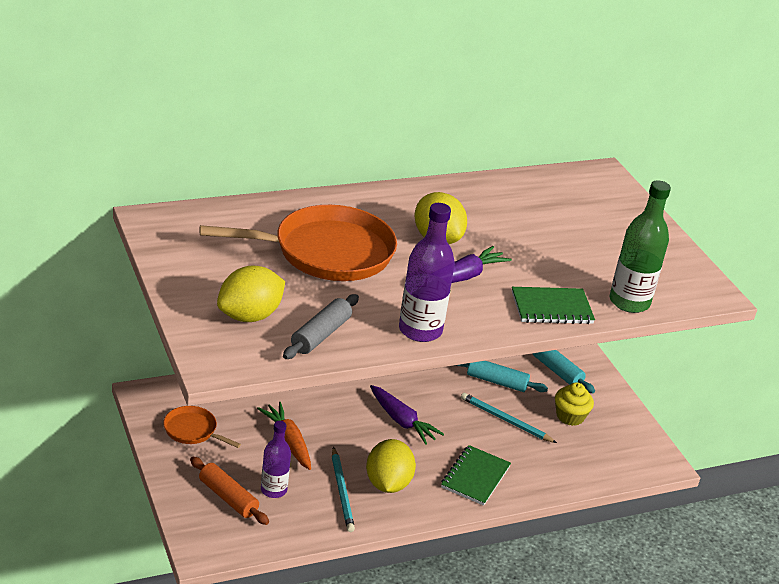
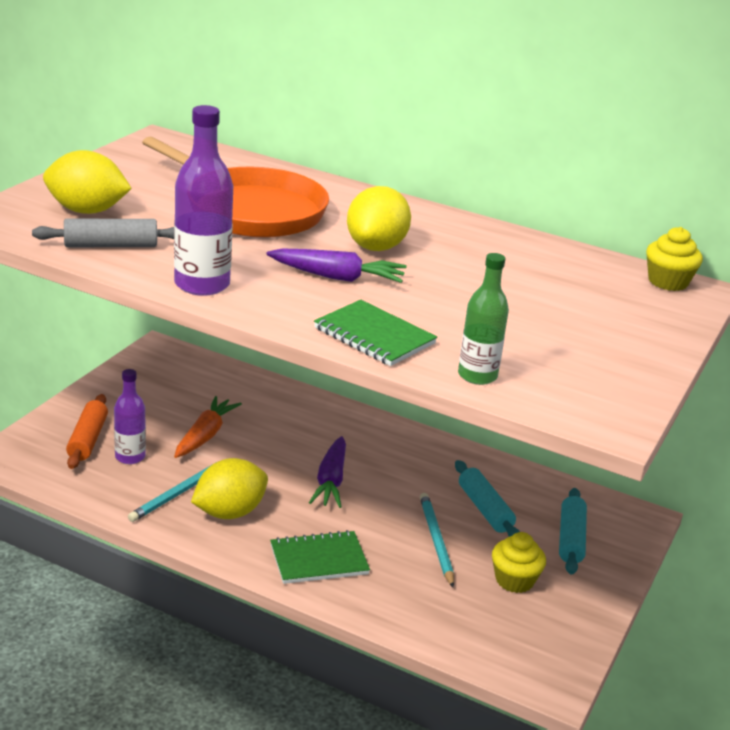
camera: 50 degrees right, 5 degrees down
(192, 430) = (148, 386): orange pan -> none
(586, 175) = (668, 282): none -> yellow cupcake
(629, 302) = (477, 376): green bottle -> green bottle, size x0.66

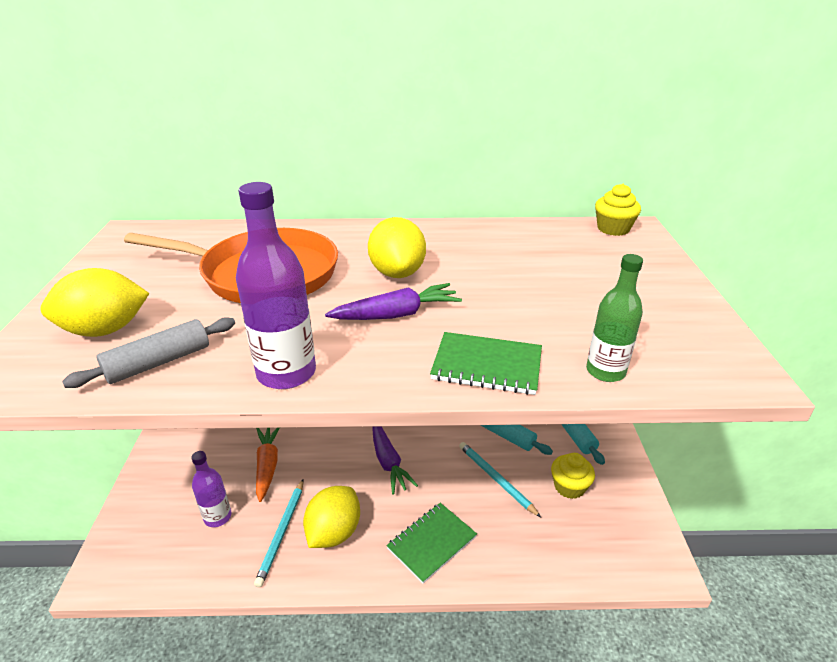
camera: 25 degrees left, 5 degrees up
(87, 439) = (170, 517): orange rolling pin -> none

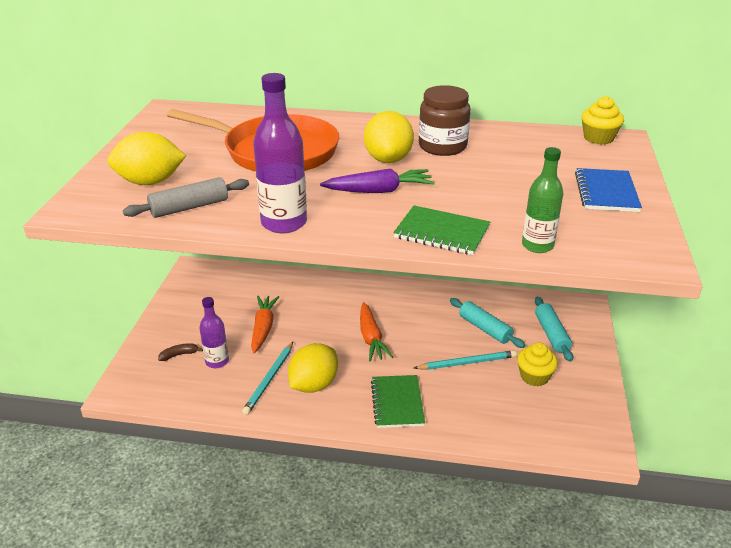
camera: 10 degrees right, 0 degrees up
(172, 514) = (179, 355): none -> brown banana
(388, 462) = (371, 338): purple carrot -> orange carrot
(431, 543) = (397, 403): green notebook -> green notebook turned 60 degrees counterclockwise
(454, 252) = (442, 146): none -> brown jar
(496, 479) = (467, 363): turquoise pencil -> turquoise pencil turned 105 degrees clockwise
(650, 292) = (606, 192): none -> blue notebook

